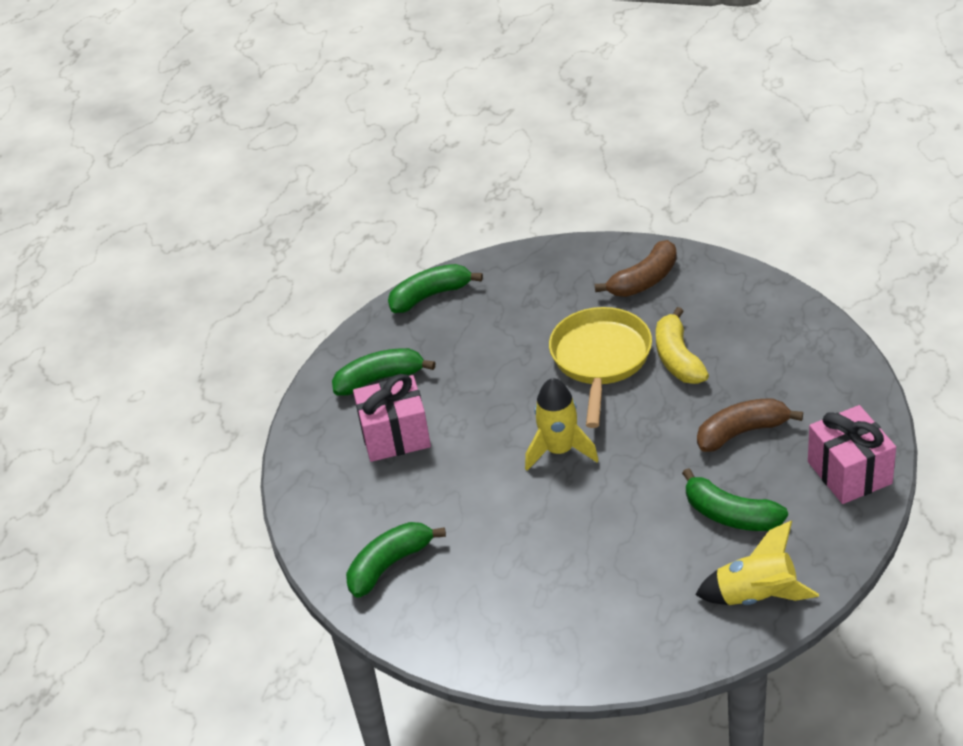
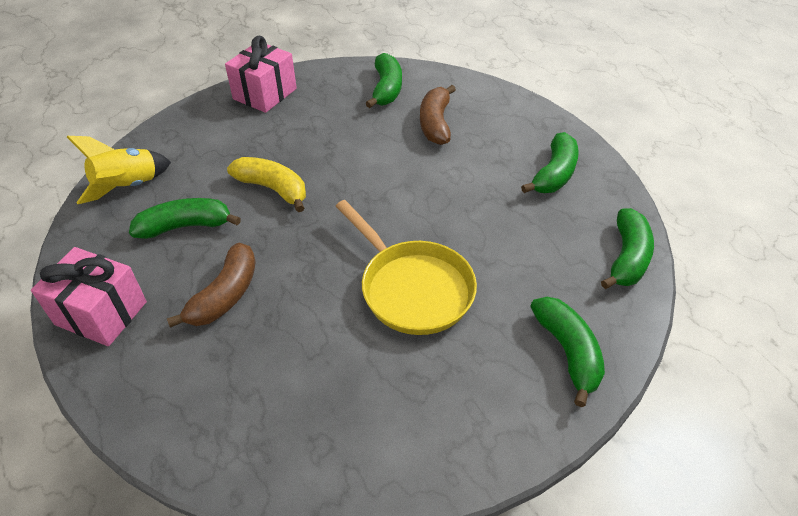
camera: 130 degrees right, 5 degrees up
(395, 436) = (485, 147): pink gift -> pink gift (265, 94)
(551, 272) = (567, 352): none -> green banana
(559, 450) = (361, 200): yellow rocket -> none
(644, 280) = (469, 404): brown banana -> brown banana (435, 123)
(678, 358) = (345, 332): yellow banana -> yellow banana (273, 189)

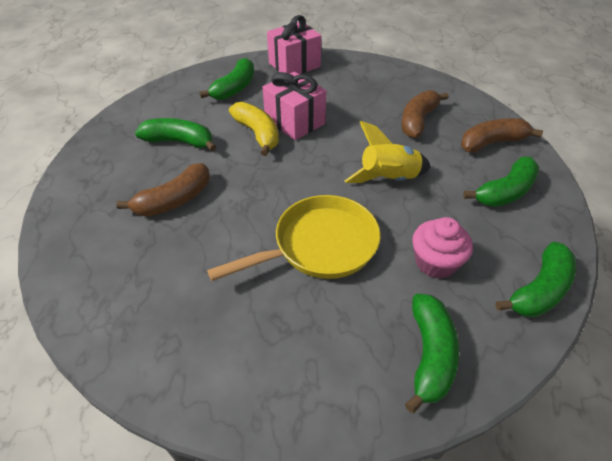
camera: 25 degrees right, 0 degrees up
(101, 313) = (86, 183): pink gift -> pink gift (295, 122)
(128, 187) = (159, 103): yellow rocket -> yellow rocket (388, 179)
(386, 89) = (392, 84): green banana -> green banana (235, 88)
(412, 288) = (319, 246): yellow pan -> yellow pan turned 105 degrees counterclockwise
(518, 127) = (491, 143): none -> brown banana
(528, 265) = (435, 262): none -> pink cupcake

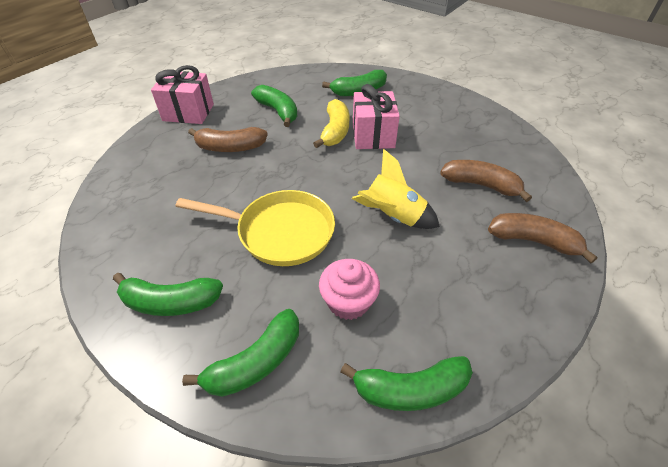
camera: 40 degrees right, 0 degrees up
(294, 65) = (426, 93): pink gift -> pink gift (188, 112)
(418, 121) = (480, 185): brown banana -> brown banana turned 45 degrees clockwise
(505, 192) = (489, 289): green banana -> green banana (171, 302)

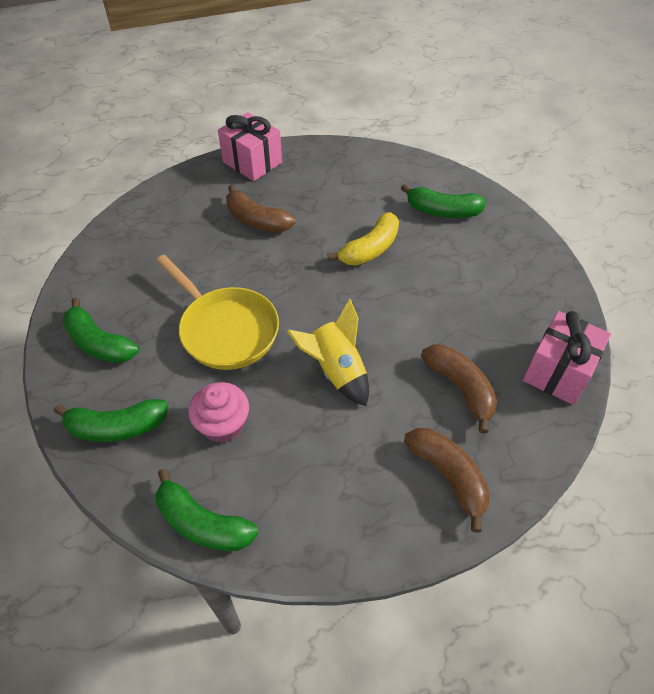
camera: 35 degrees right, 5 degrees up
(278, 111) = (335, 199): green banana -> none
(373, 135) = (404, 273): pink gift -> pink gift (558, 371)

